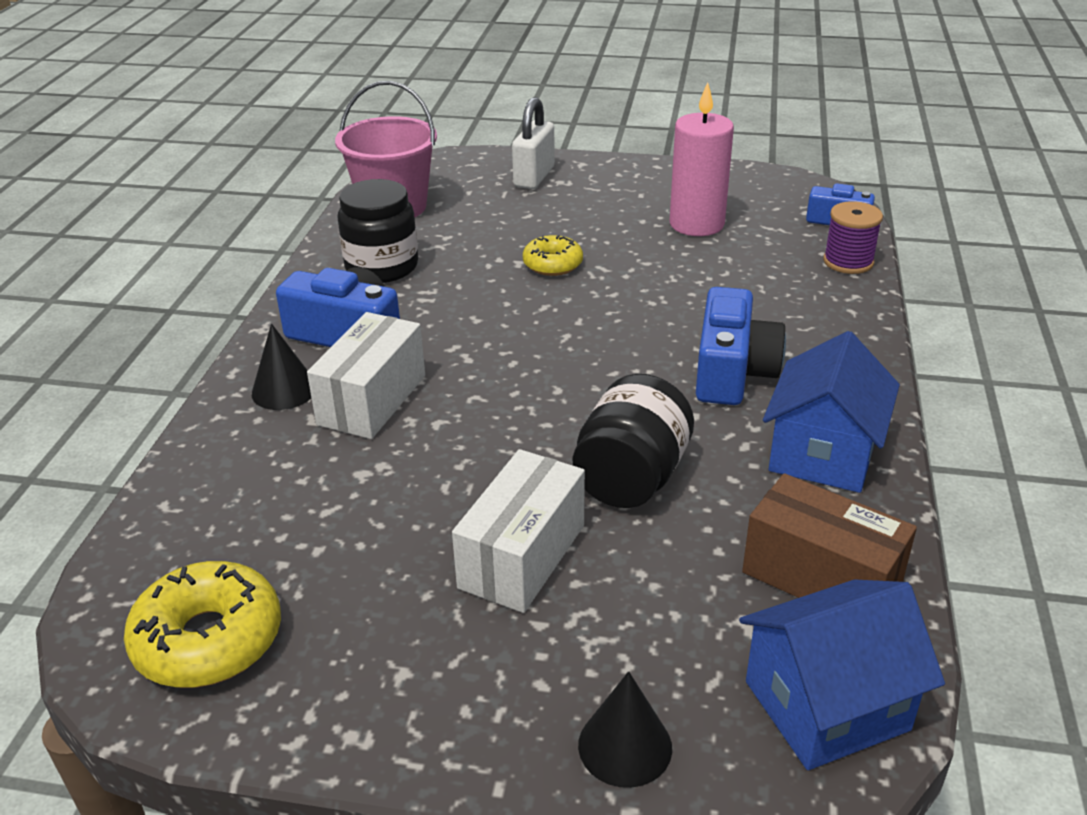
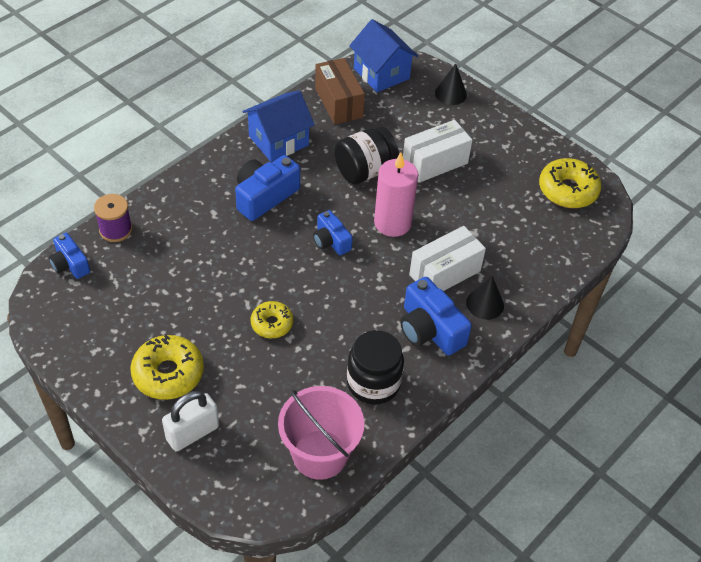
camera: 150 degrees left, 15 degrees up
(575, 364) = (331, 241): none -> blue camera
(610, 196) = (168, 373): none -> yellow donut
(696, 224) = (151, 310): pink candle -> pink candle (392, 223)
(826, 705) = (381, 73): blue house -> blue house turned 45 degrees clockwise

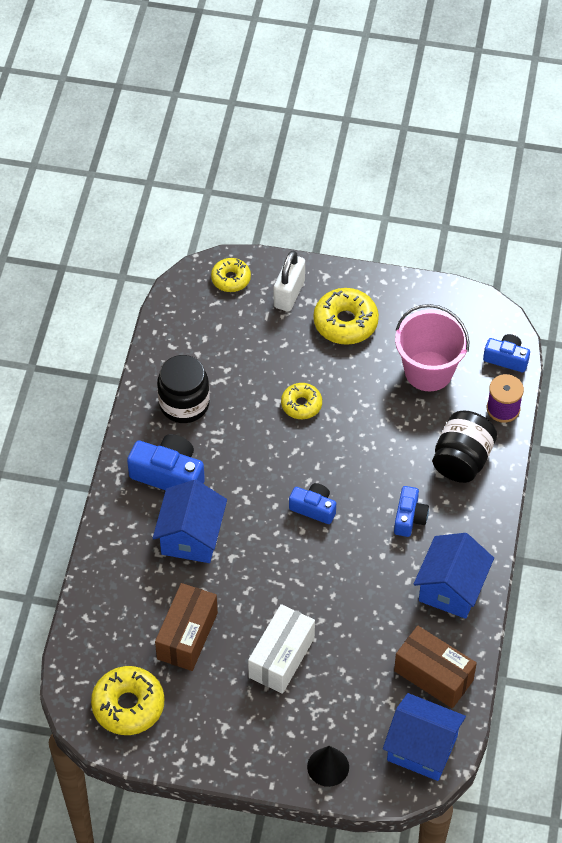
camera: 150 degrees right, 5 degrees up
(234, 484) = (231, 279): none -> yellow donut
(264, 196) = (409, 518): blue camera -> blue camera, size x0.62
(320, 454) = (186, 330): pink bucket -> pink bucket (428, 371)
(364, 171) = (342, 604): black jar -> black jar (462, 460)
(392, 223) = (273, 561): pink candle -> none
(445, 273) = (191, 536): white box -> blue house
(485, 304) = (137, 526): black cone -> none
(495, 209) = (187, 636): none -> brown box

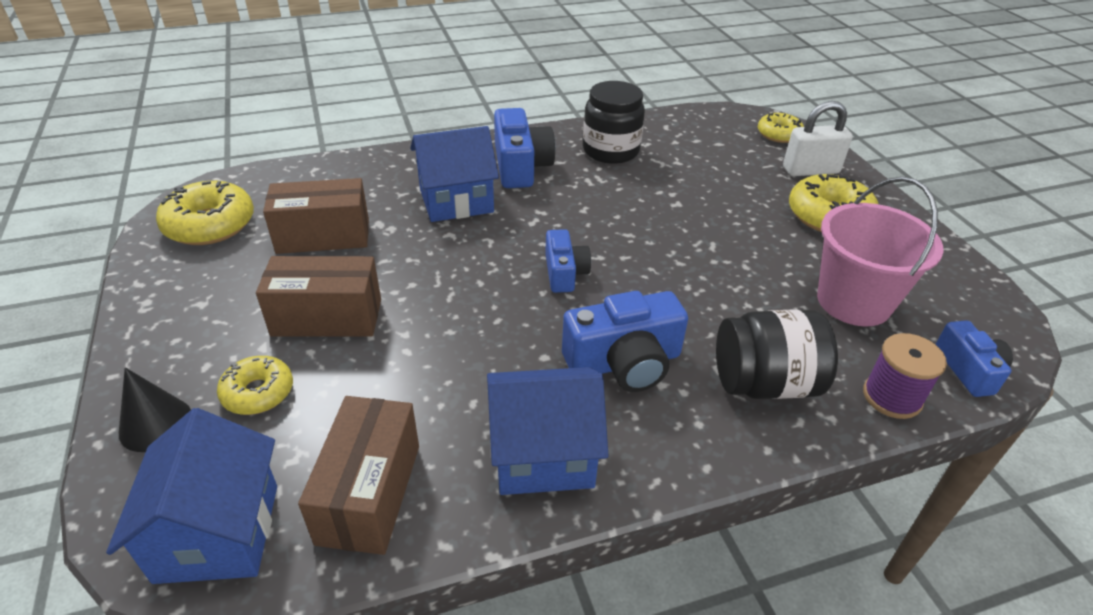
camera: 60 degrees right, 15 degrees down
(281, 657) = (327, 317): white box -> brown box
(301, 405) = (691, 220): yellow donut -> yellow donut (258, 392)
(409, 518) = (624, 362): blue camera -> blue camera, size x1.62

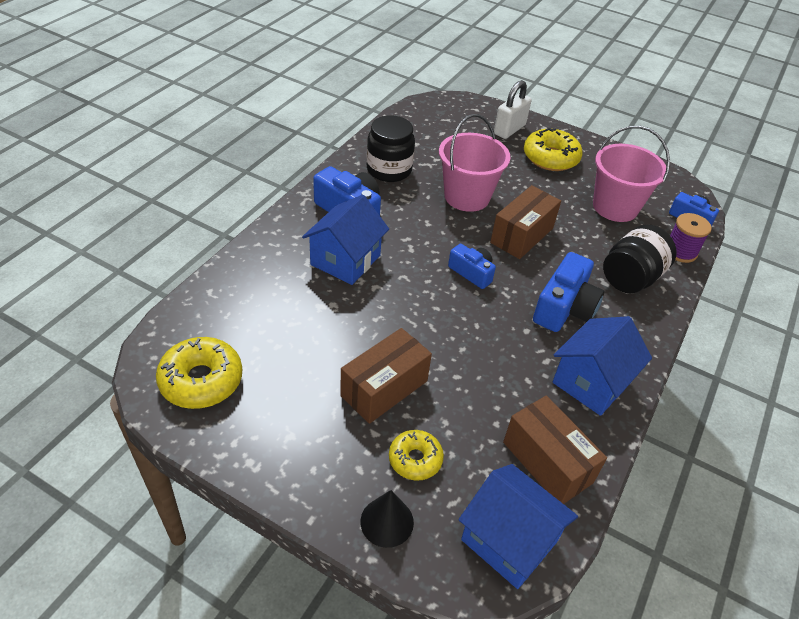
camera: 45 degrees left, 5 degrees up
(323, 236) = (297, 337): brown box -> brown box (522, 235)
(663, 207) = (467, 197): none -> pink bucket
(778, 134) = (465, 110): yellow donut -> none

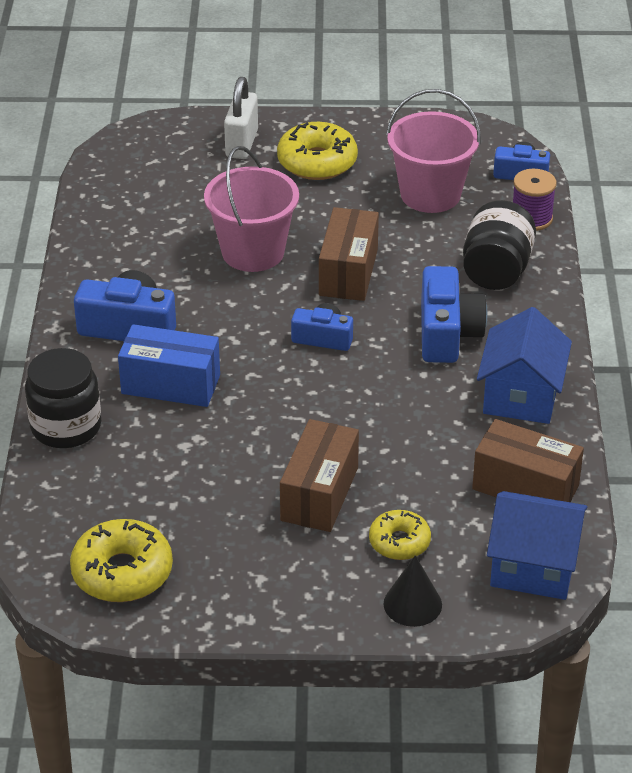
camera: 25 degrees left, 5 degrees down
(345, 260) = (171, 384): blue house -> blue box
(389, 170) = (134, 257): black jar -> black jar (66, 427)

